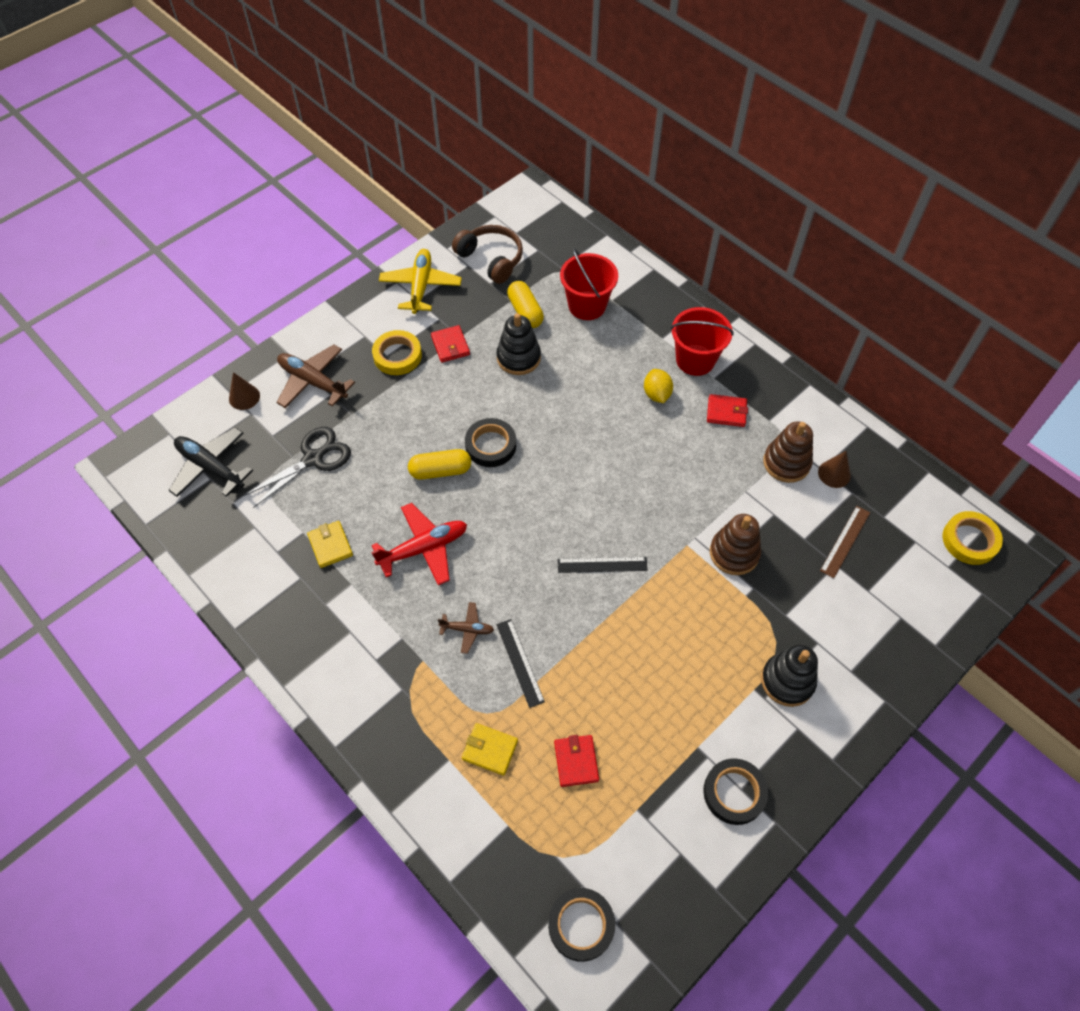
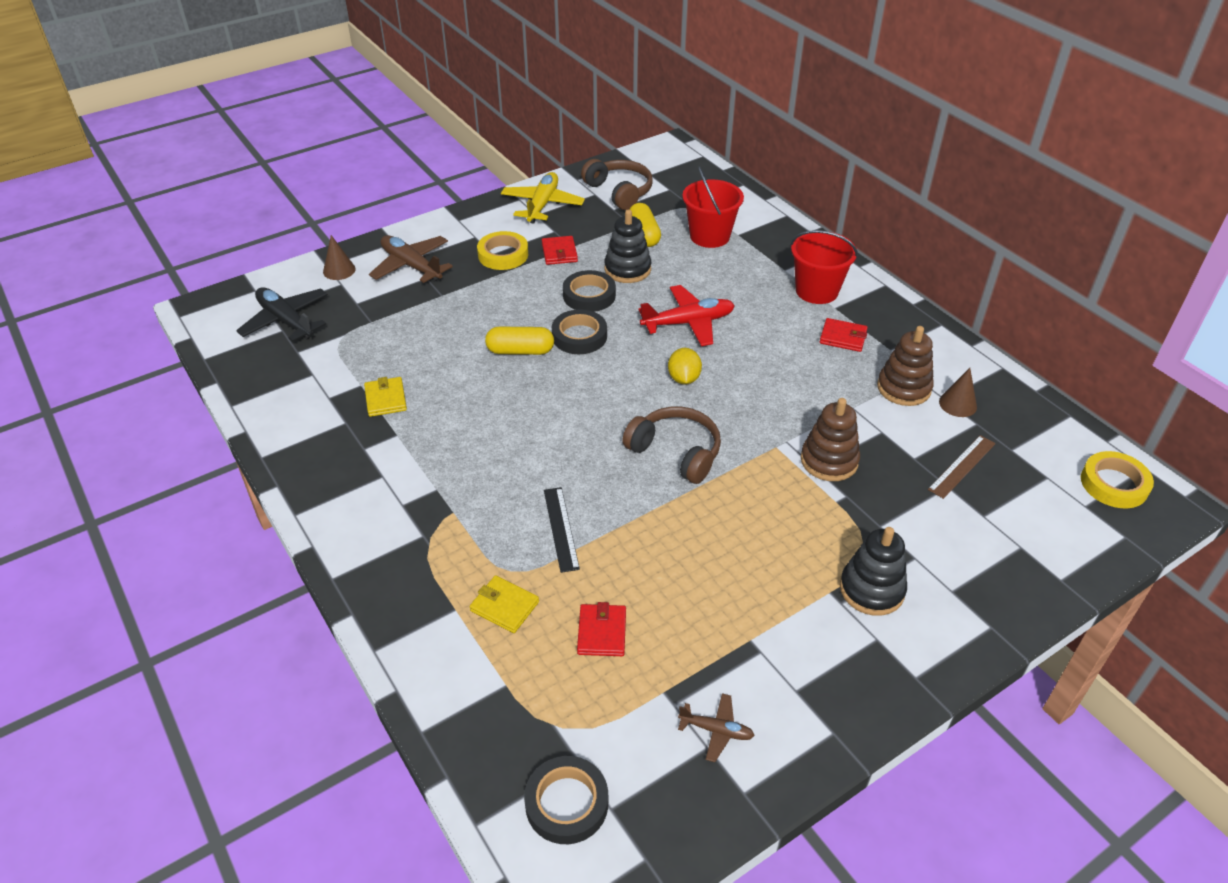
camera: 10 degrees right, 15 degrees down
(313, 459) = (391, 326): black scissors -> none
(423, 548) = (483, 414): red plane -> red plane (688, 323)
(467, 629) = (510, 491): brown plane -> brown plane (716, 730)
(602, 565) = (675, 452): black ruler -> brown headphones
(656, 394) = (768, 314): yellow lemon -> yellow lemon (683, 378)
(734, 793) = (786, 693): black tape -> black tape (589, 295)

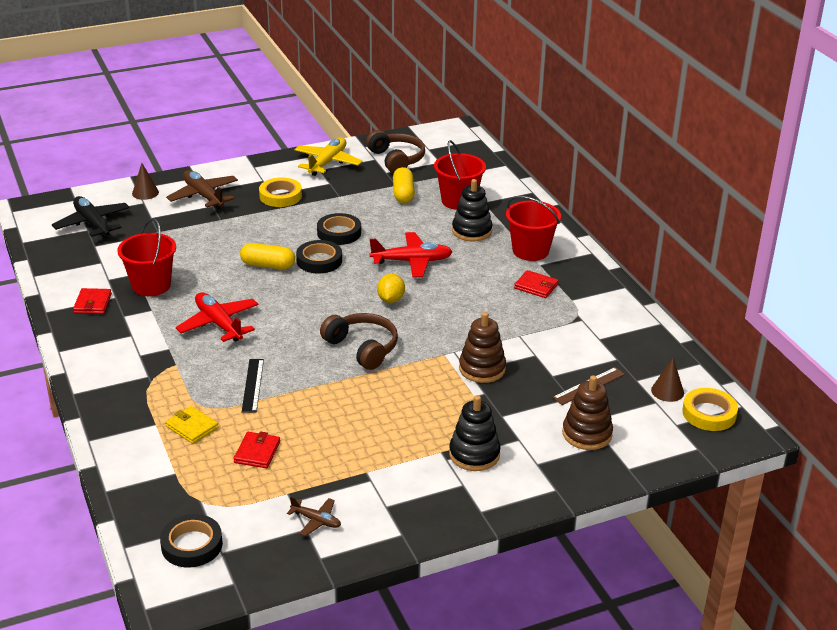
camera: 10 degrees right, 10 degrees down
(386, 399) = (151, 285): yellow wallet -> red bucket
(488, 443) = (219, 324): none -> red plane
(559, 253) = (327, 199): red wallet -> red wallet (92, 303)
(627, 269) = (378, 218): black stacking toy -> black stacking toy (472, 231)
(903, 388) = (569, 327): brown stacking toy -> brown stacking toy (587, 434)
(958, 404) = (608, 344): brown cone -> brown cone (667, 391)

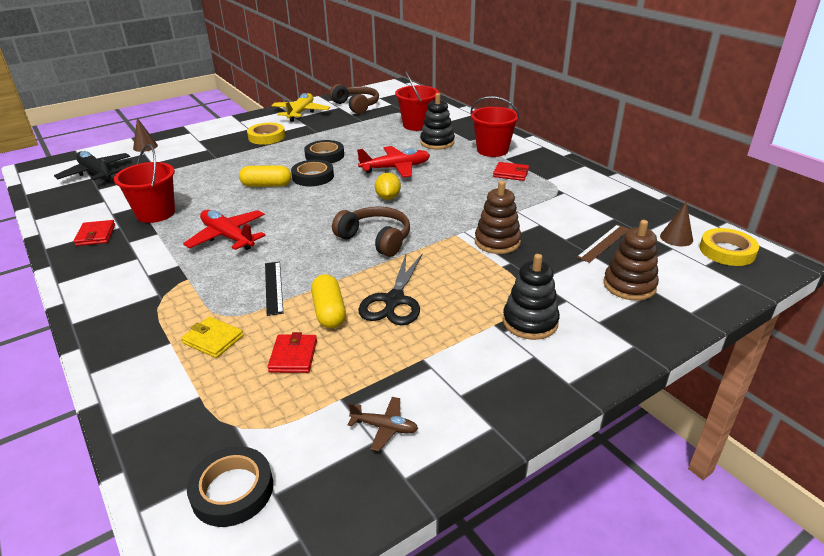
camera: 10 degrees left, 0 degrees up
(203, 196) = (198, 143): brown plane -> none
(359, 415) = (394, 300): none -> black scissors
(403, 194) = (370, 125): yellow capsule -> yellow capsule (329, 311)

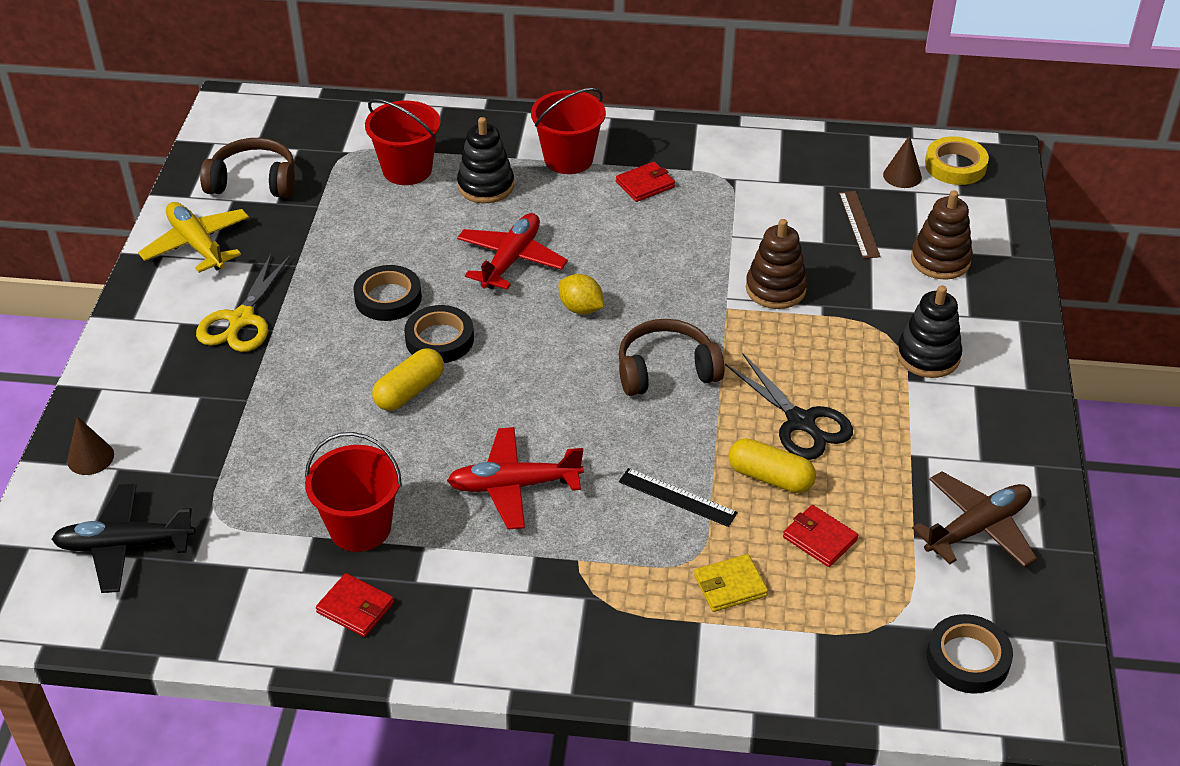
camera: 50 degrees left, 10 degrees up
(266, 137) = (241, 319): yellow tape -> yellow scissors
(384, 427) = (977, 528): brown plane -> brown plane, size x1.85

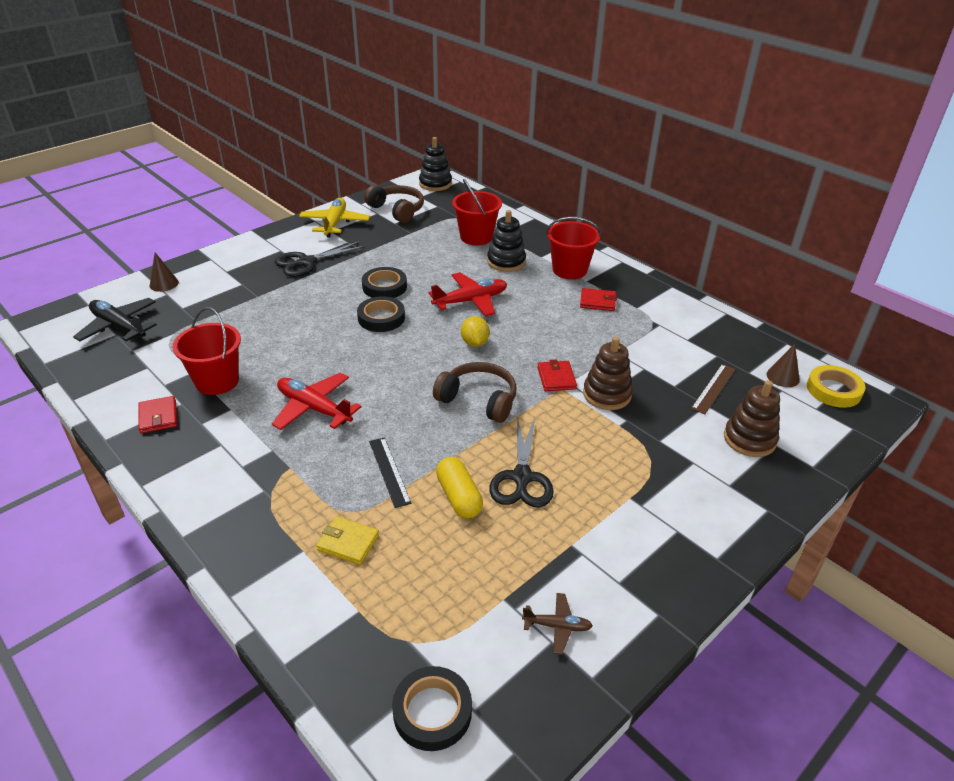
camera: 40 degrees right, 5 degrees down
(241, 319) = (307, 262): yellow scissors -> black scissors
(409, 391) = (332, 333): yellow capsule -> none
(820, 538) = (440, 554): red wallet -> red wallet (556, 378)
(928, 356) = (664, 491): black stacking toy -> black stacking toy (435, 184)
(977, 528) = (557, 626): brown plane -> brown plane, size x0.54

